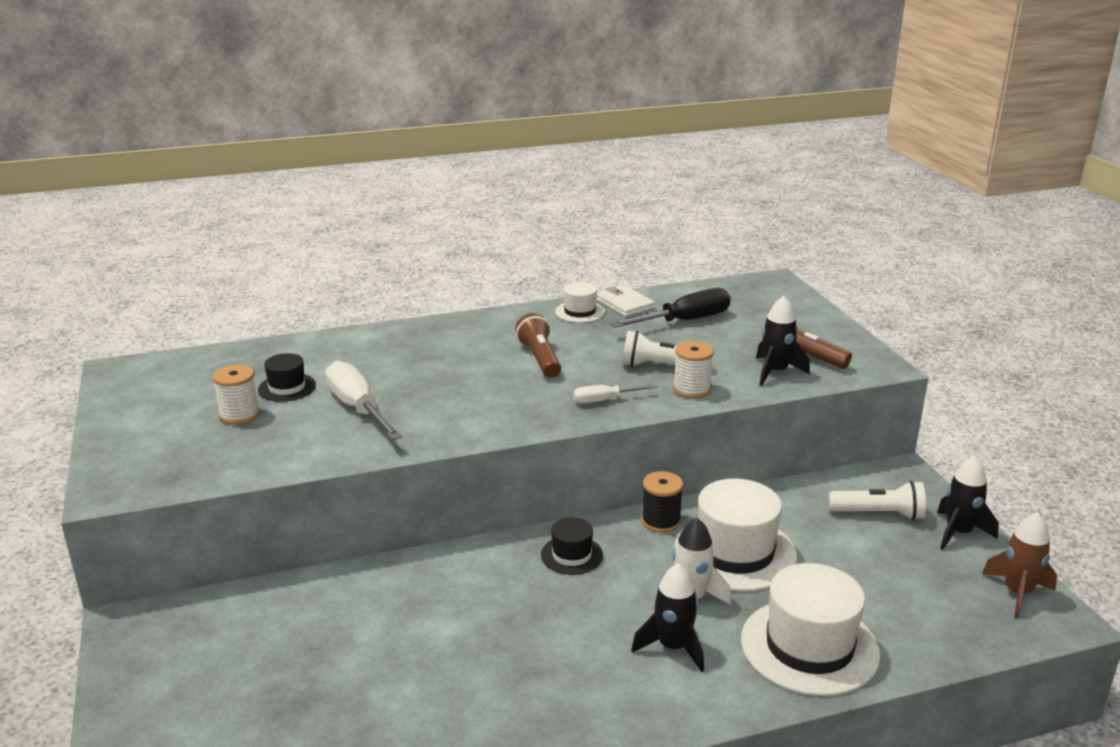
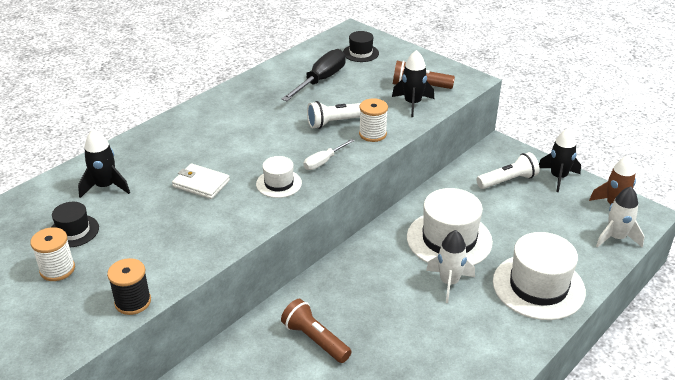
camera: 30 degrees left, 10 degrees up
(357, 408) = (150, 229): white screwdriver -> none
(539, 358) = (248, 142): brown flashlight -> brown flashlight (315, 340)
(571, 555) = (352, 282): black hat -> black hat (360, 53)
(580, 312) = (242, 93): white hat -> white hat (279, 183)
(624, 304) = (268, 78): white wallet -> white wallet (201, 184)
(661, 521) = (388, 234): black spool -> black spool (133, 302)
(673, 647) = (465, 321): black rocket -> black rocket (105, 186)
(983, 632) = (616, 238): none -> white rocket

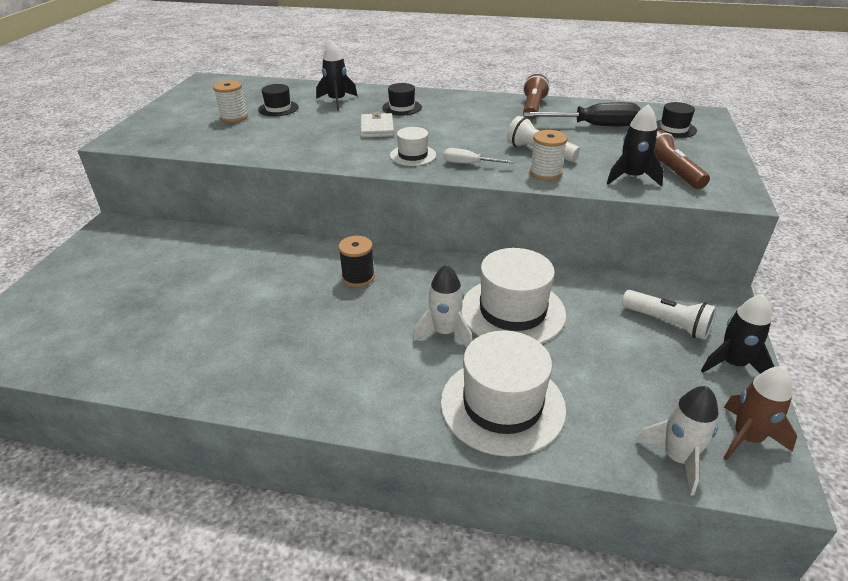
camera: 60 degrees right, 0 degrees up
(133, 302) = (216, 150): black spool -> black spool (358, 277)
(172, 154) = (402, 107): none -> black hat
(315, 340) = (301, 278): brown flashlight -> brown flashlight (532, 108)

